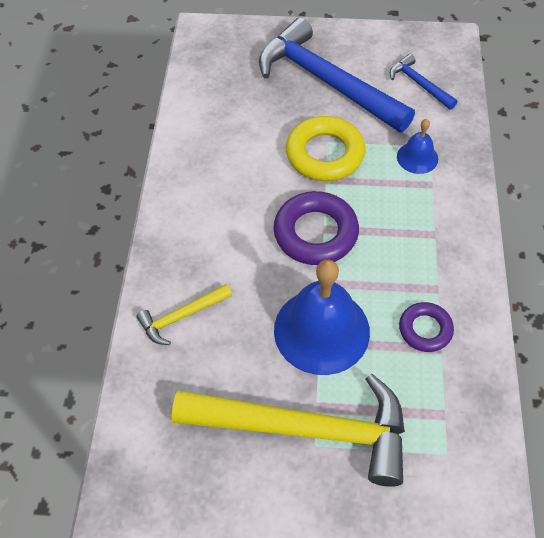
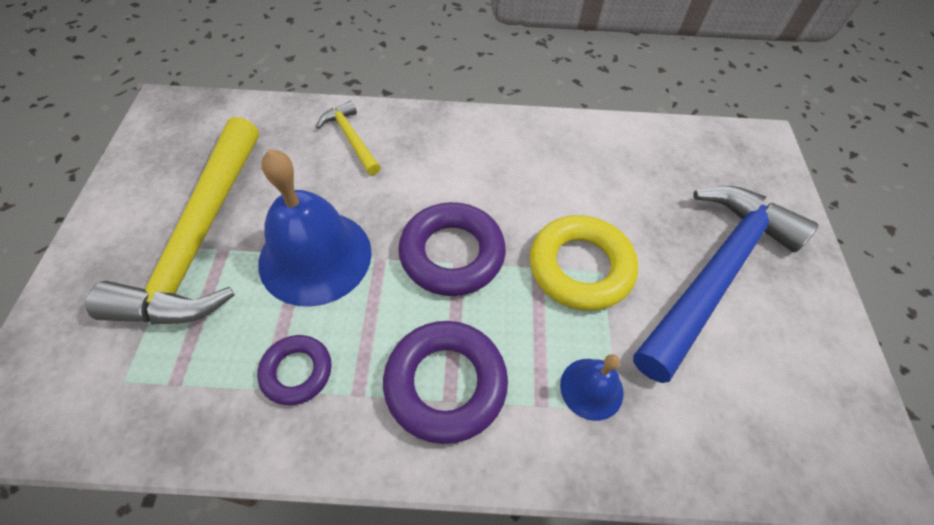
camera: 85 degrees right, 0 degrees up
(419, 84) = (751, 406): blue hammer -> none
(423, 236) = (445, 384): none -> purple ring

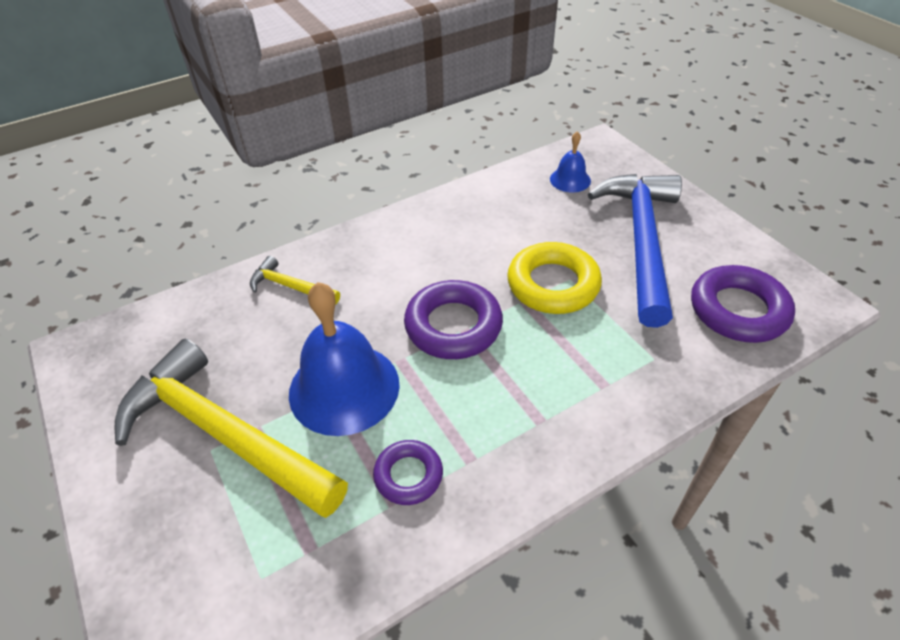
camera: 30 degrees left, 10 degrees down
(200, 239) = (224, 433): yellow hammer -> yellow hammer turned 150 degrees clockwise
(445, 384) = (528, 413): purple ring -> purple ring (738, 310)
(591, 388) = (627, 355): blue bell -> blue bell (570, 180)

